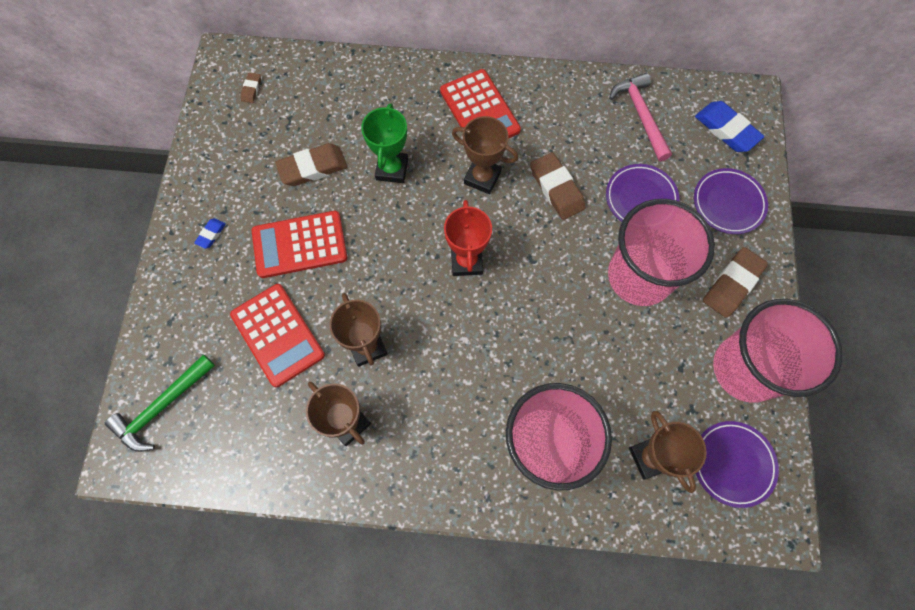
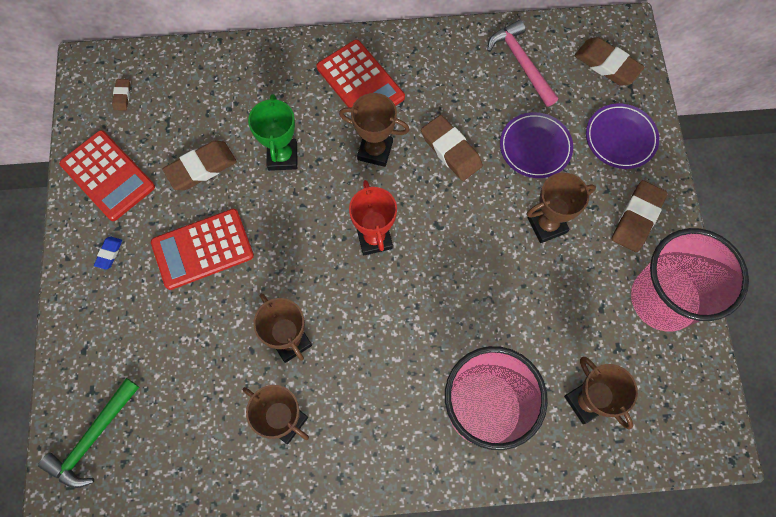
camera: 10 degrees left, 0 degrees up
(277, 335) = (197, 345): red calculator -> red calculator (107, 176)
(639, 276) = (547, 225): pink cup -> brown trophy
(726, 130) = (607, 64): blue eraser -> brown eraser
(732, 464) = (665, 394): purple plate -> none

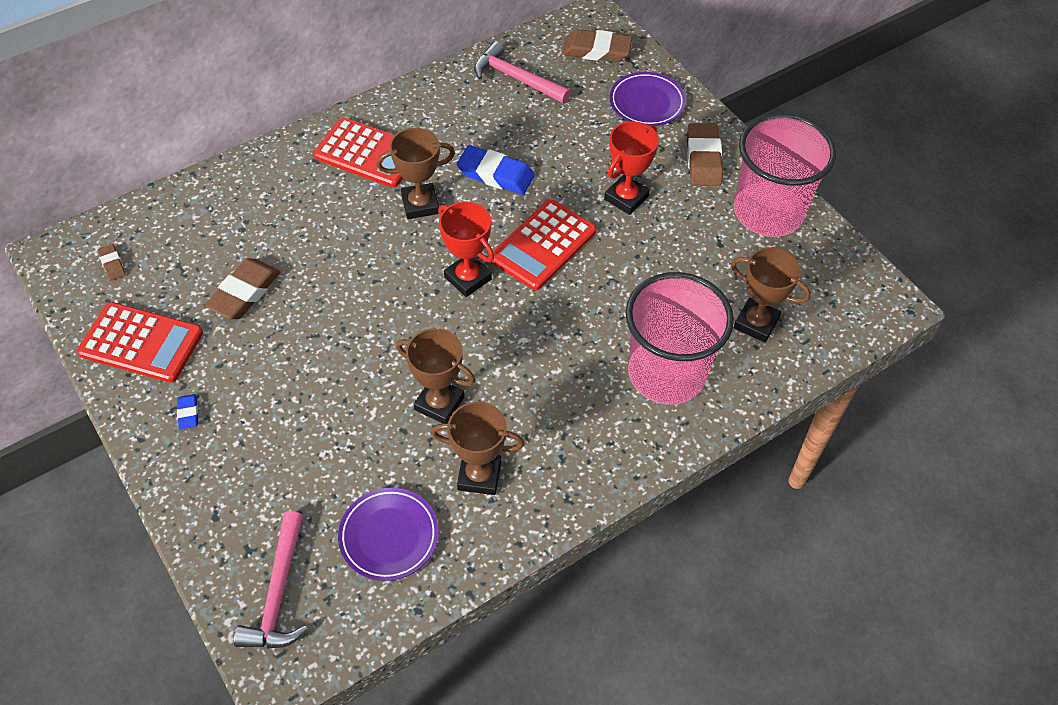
camera: 30 degrees left, 15 degrees down
(92, 438) = (278, 593): green hammer -> pink hammer
(202, 249) = (292, 364): red calculator -> red calculator (543, 245)
(282, 157) = (327, 248): green trophy -> none
(451, 150) = (495, 174): brown eraser -> blue eraser
(535, 147) = (574, 140): purple plate -> purple plate (389, 536)
(547, 225) = (626, 198): brown trophy -> red trophy

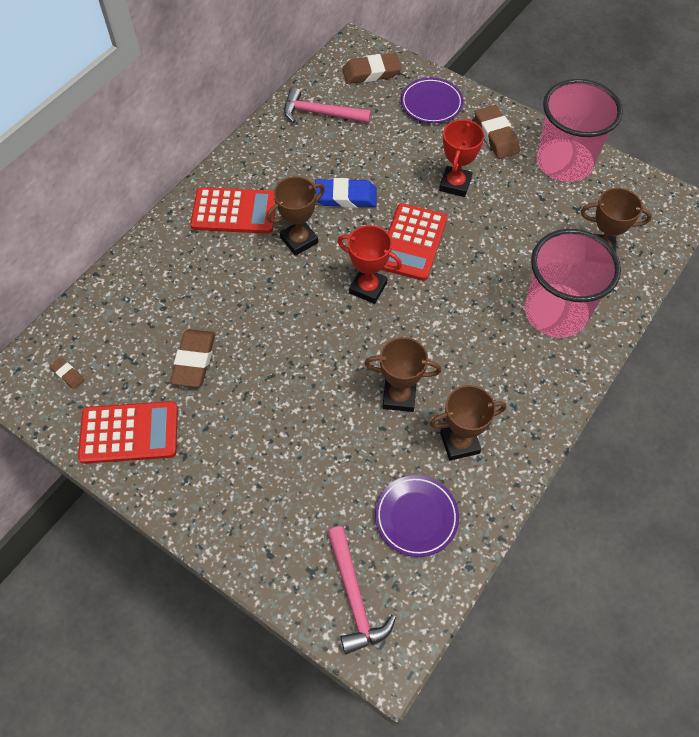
camera: 20 degrees left, 5 degrees up
(188, 413) = (201, 477): blue eraser -> none

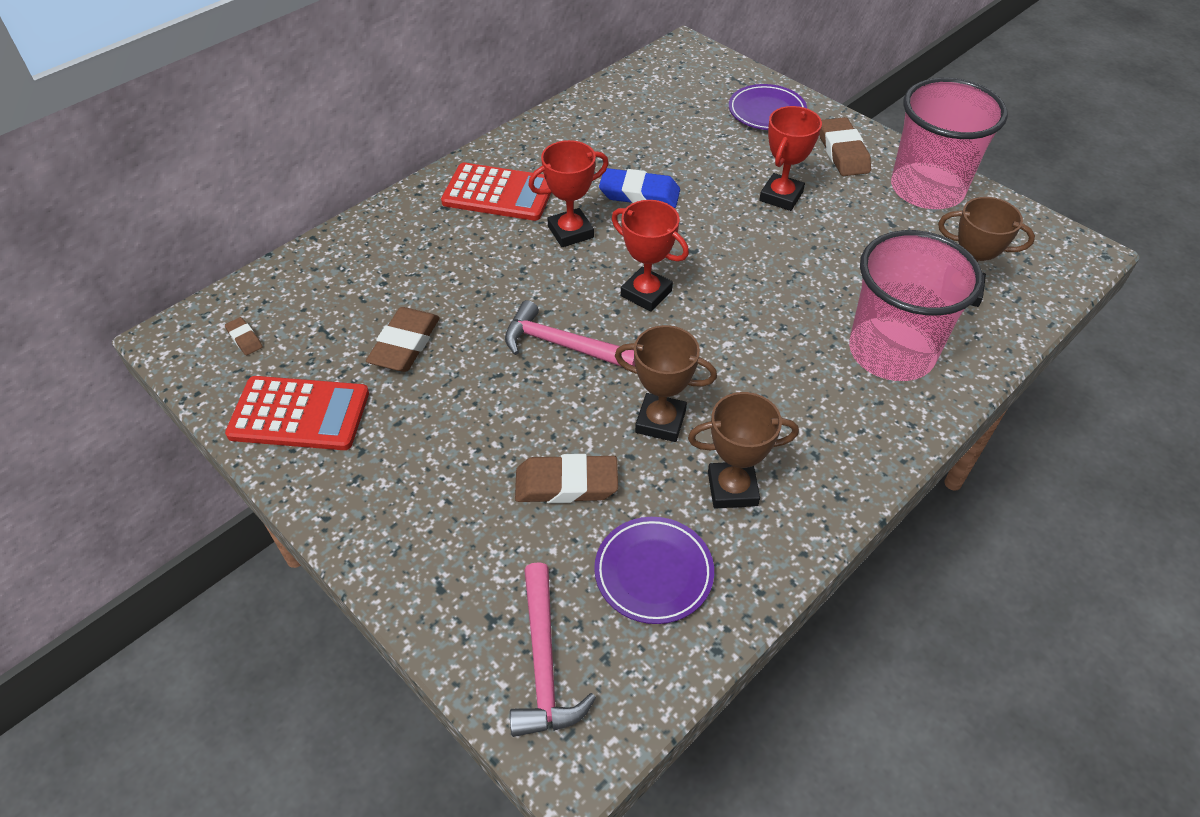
camera: 10 degrees right, 10 degrees down
(299, 240) = (570, 232): brown trophy -> red trophy
(320, 113) = (628, 107): pink hammer -> pink hammer (562, 345)
(371, 73) = (699, 74): brown eraser -> brown eraser (566, 484)
(412, 242) = (713, 251): red calculator -> none

